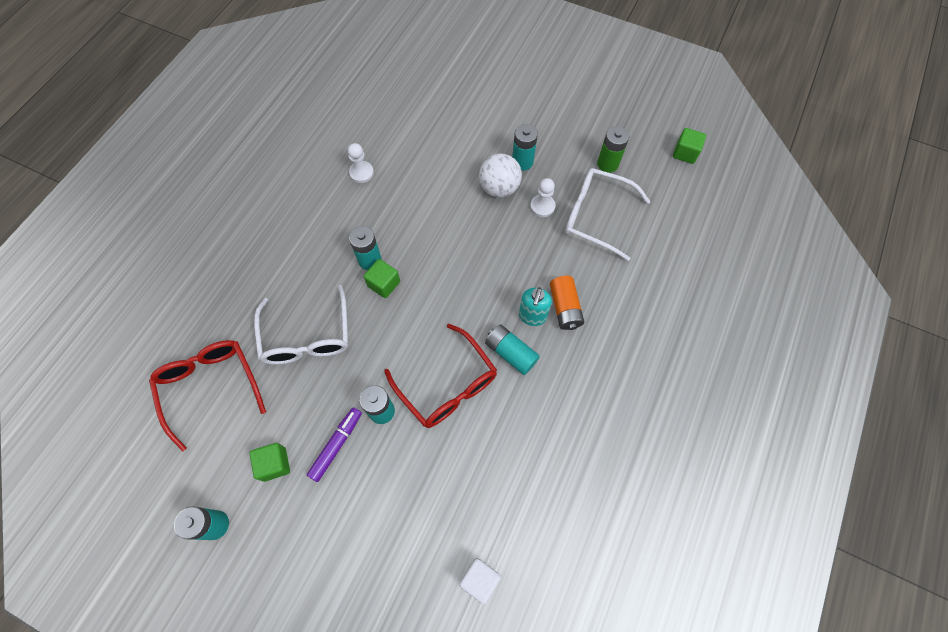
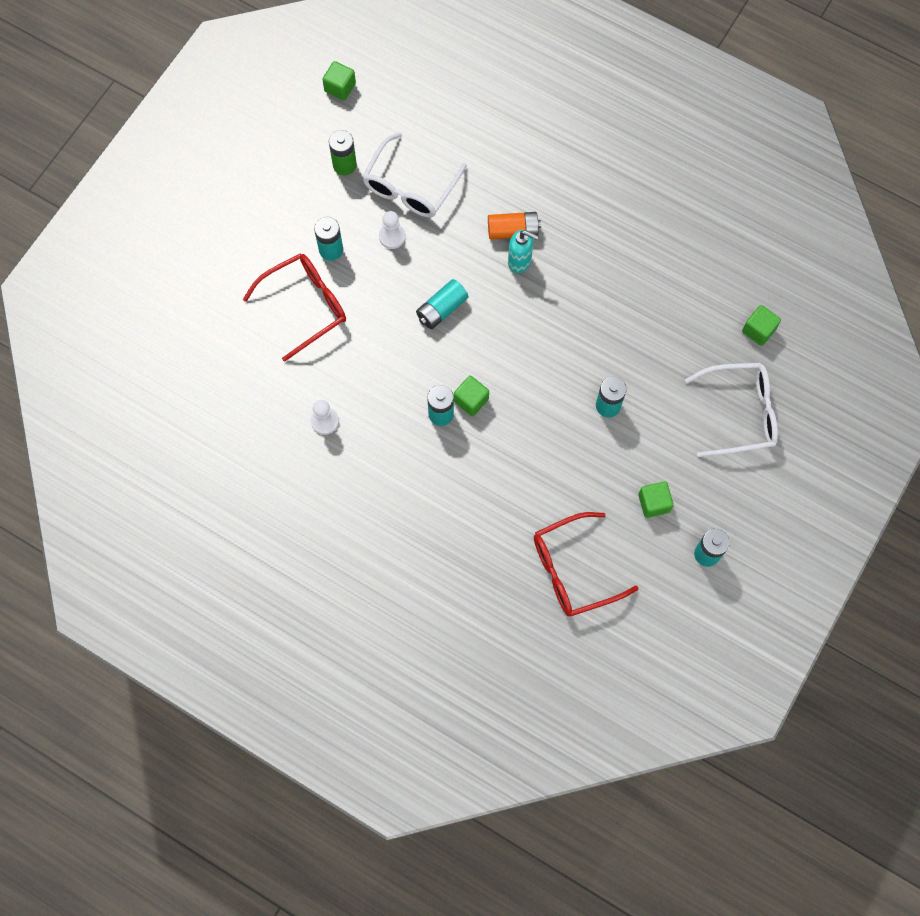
camera: 85 degrees left, 5 degrees up
(307, 335) = (524, 477): white glasses -> white glasses (739, 413)
(336, 445) = (638, 447): purple marker -> none
(446, 384) = (585, 345): red glasses -> red glasses (304, 306)
(479, 579) = (758, 330): white cube -> green cube
(499, 188) = (363, 277): white ball -> none
(511, 353) = (557, 285): turquoise battery -> turquoise battery (442, 309)

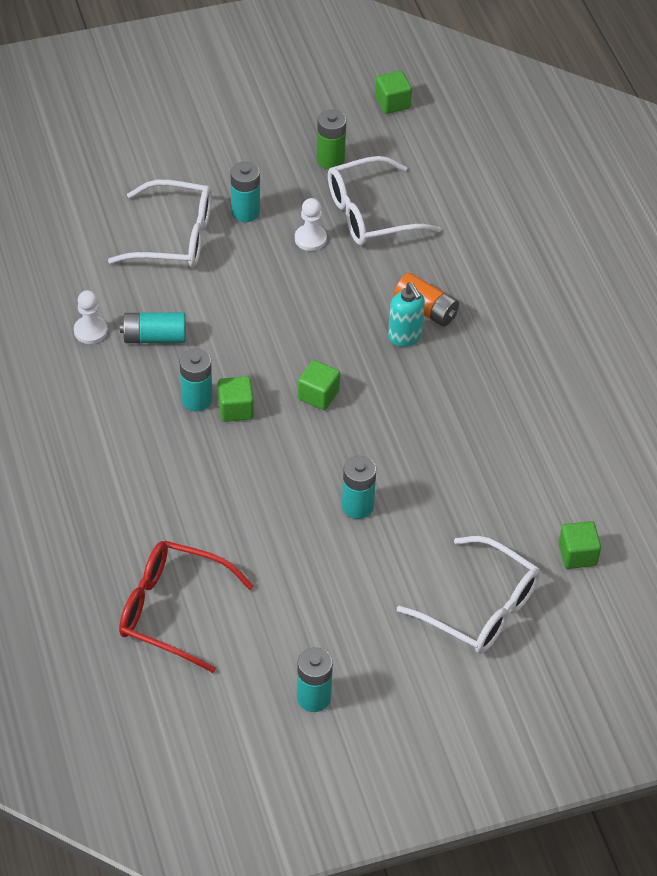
camera: 40 degrees right, 20 degrees down
(304, 306) = (173, 236): red glasses -> white glasses
(442, 309) = (291, 322): turquoise battery -> turquoise battery (154, 337)
(654, 503) = (310, 616): green cube -> green cube (318, 395)

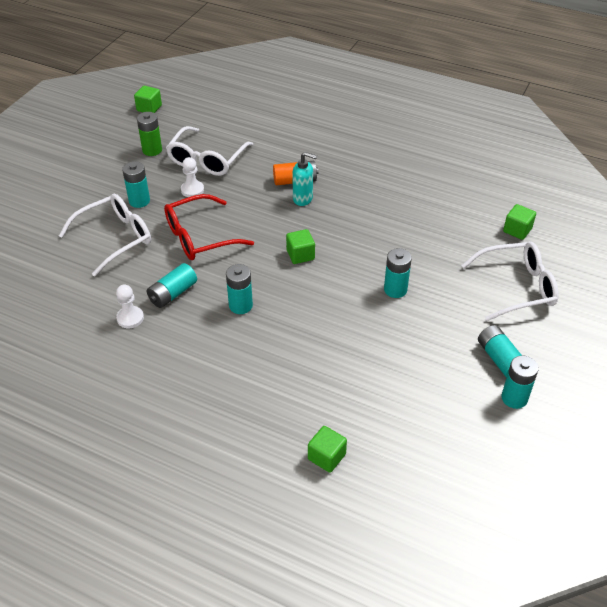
camera: 45 degrees left, 5 degrees down
(174, 611) = (384, 421): red glasses -> red glasses (200, 236)
(236, 409) = (268, 294): green cube -> green cube (326, 457)
(355, 654) = (499, 358): none -> turquoise battery

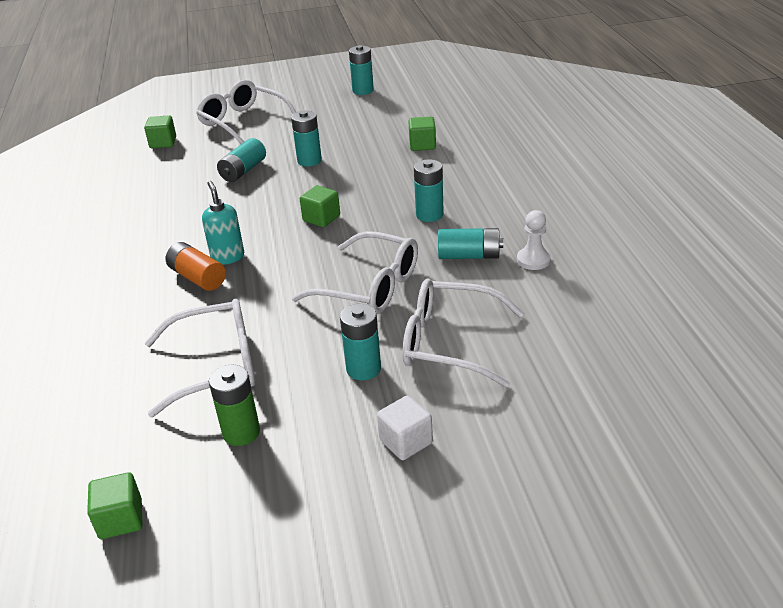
camera: 125 degrees left, 10 degrees down
(79, 190) = (406, 442): none -> white cube
(192, 190) = (294, 340): white pawn -> none
(200, 236) = (368, 286): red glasses -> white glasses
(326, 457) = (510, 121): green cube -> green cube (422, 145)
(499, 358) = (332, 104): turquoise battery -> turquoise battery (243, 171)

